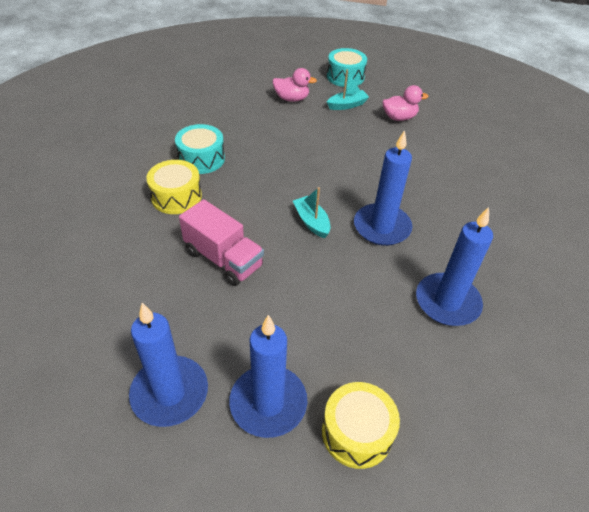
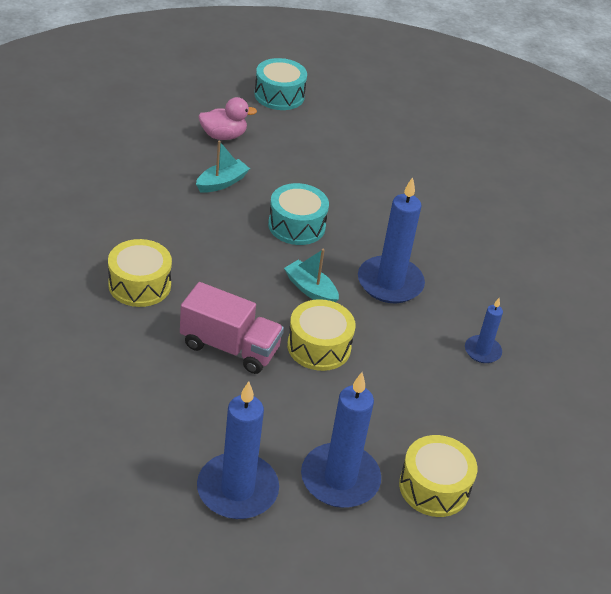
camera: 20 degrees left, 5 degrees down
(201, 159) = (146, 233): turquoise drum -> turquoise drum (296, 226)
(299, 271) = (319, 346): none -> yellow drum
(347, 105) = (296, 135): turquoise boat -> turquoise boat (222, 183)
(399, 117) = (365, 144): pink duck -> none
(447, 302) = (482, 351): blue candle -> blue candle, size x0.53

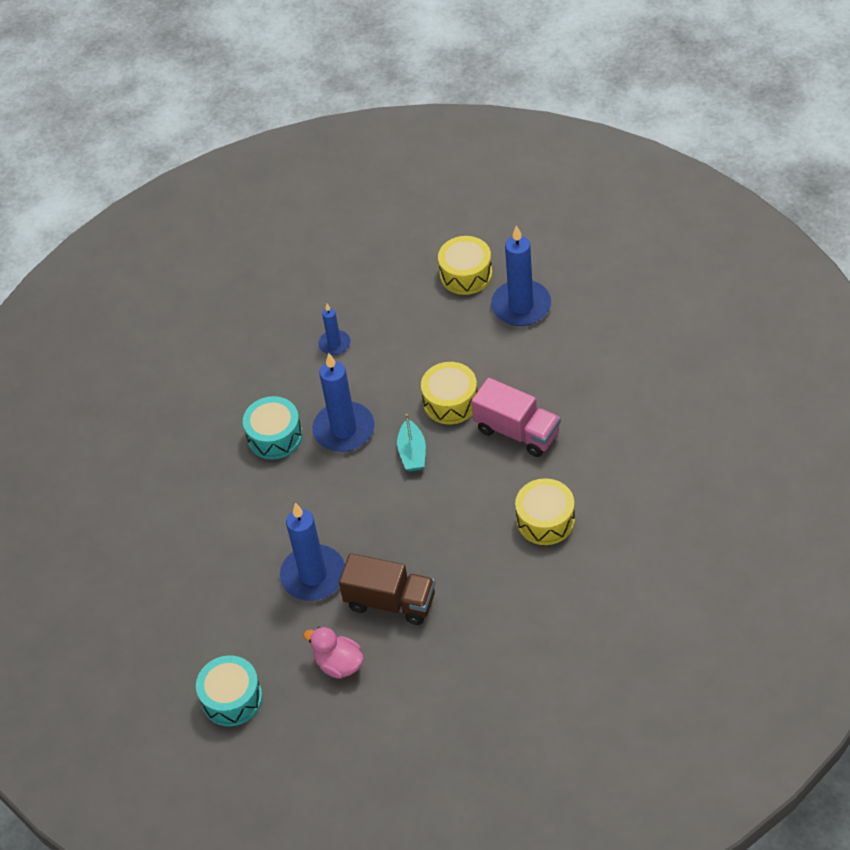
camera: 130 degrees left, 10 degrees up
(222, 183) = (390, 602): turquoise boat -> brown truck
(229, 347) = (517, 431): pink truck -> pink truck turned 150 degrees clockwise
(237, 489) = (593, 329): blue candle -> blue candle (313, 575)
(296, 226) = (366, 521): turquoise drum -> turquoise drum (275, 436)

